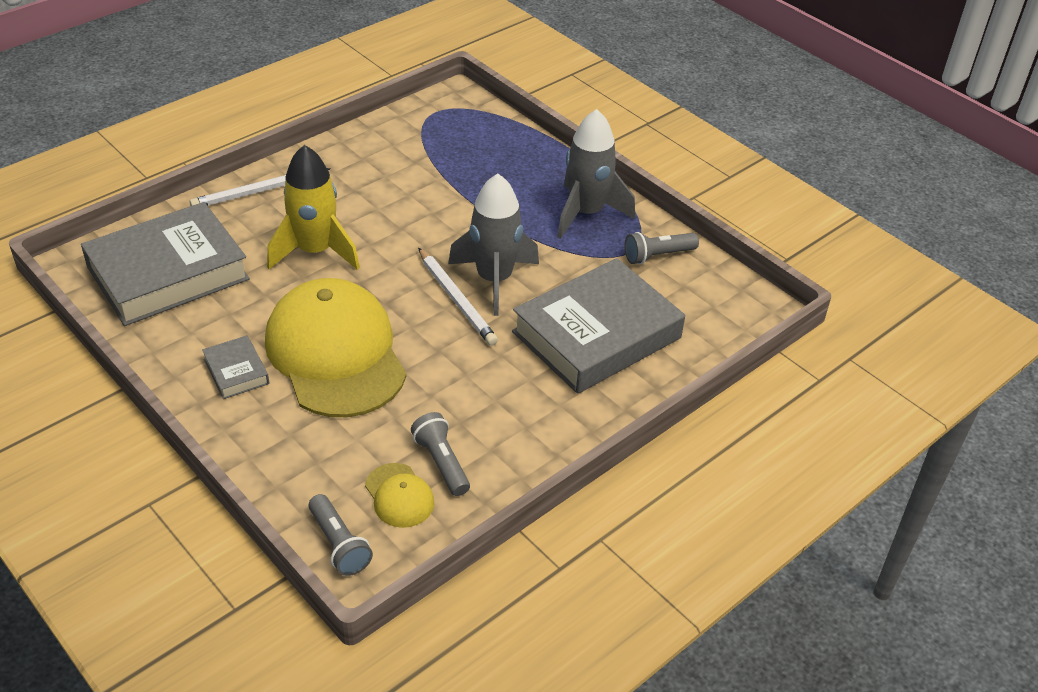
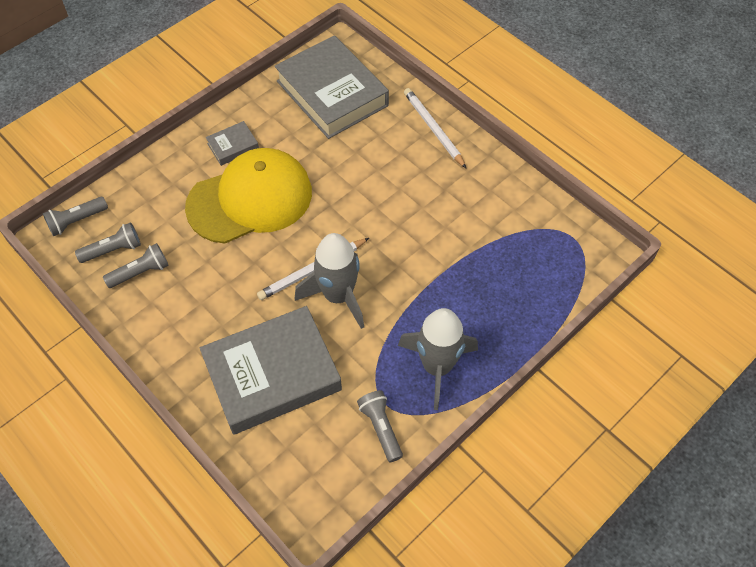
camera: 90 degrees right, 15 degrees up
(315, 251) = (363, 173): yellow rocket -> none
(399, 496) = (113, 250): yellow cap -> grey flashlight
(597, 335) = (272, 374): grey book -> grey book turned 75 degrees counterclockwise

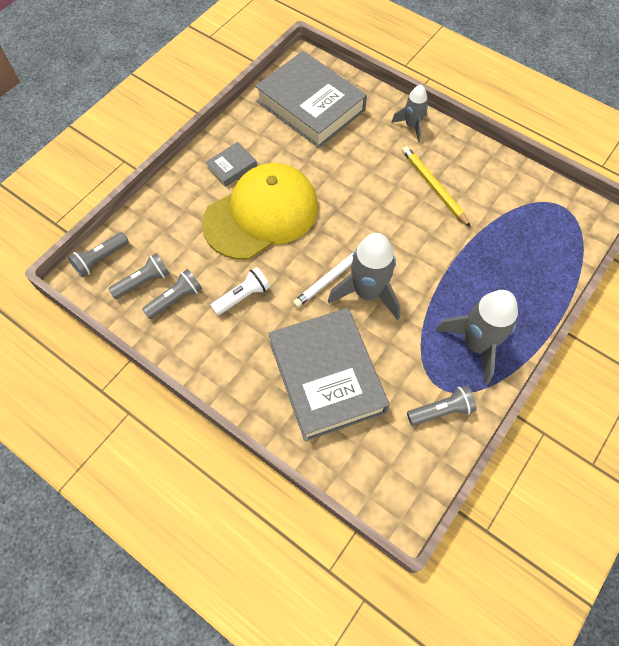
camera: 10 degrees left, 5 degrees up
(209, 280) = (242, 296): none -> white flashlight
(272, 374) = (327, 377): grey book -> grey book turned 75 degrees counterclockwise
(381, 428) = (441, 410): grey flashlight -> grey flashlight turned 105 degrees clockwise
(433, 129) = (412, 126): white pencil -> grey rocket
(439, 197) = (434, 187): none -> yellow pencil

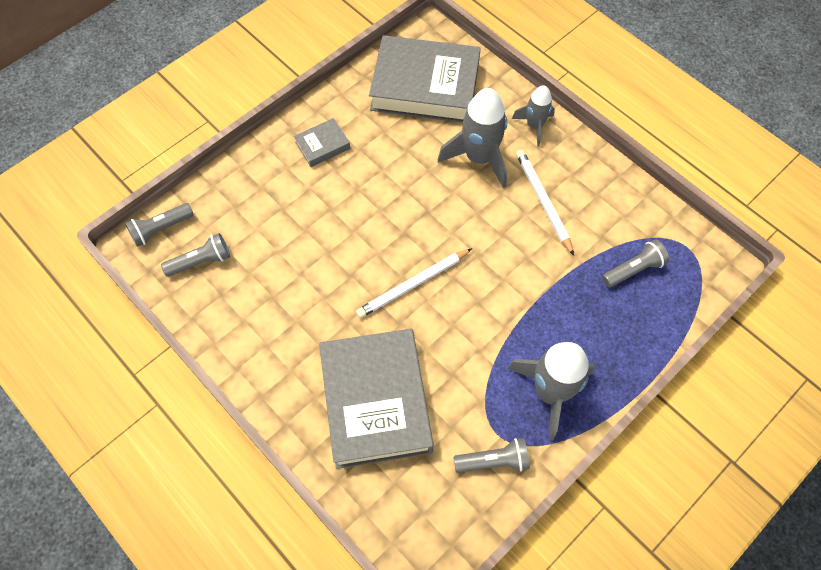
camera: 10 degrees right, 0 degrees up
(175, 299) = (231, 286): grey flashlight -> grey flashlight (633, 269)
(242, 296) = (303, 295): white flashlight -> none
(261, 214) = (343, 205): yellow cap -> none
(311, 105) = (425, 86): grey book -> grey book turned 45 degrees counterclockwise
(368, 293) = (441, 313): grey rocket -> grey rocket (479, 158)
(434, 187) = (543, 202): yellow pencil -> white pencil

